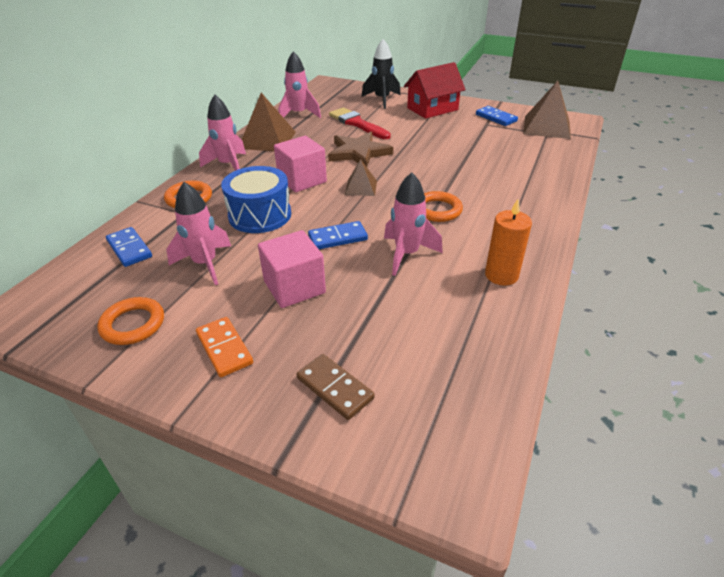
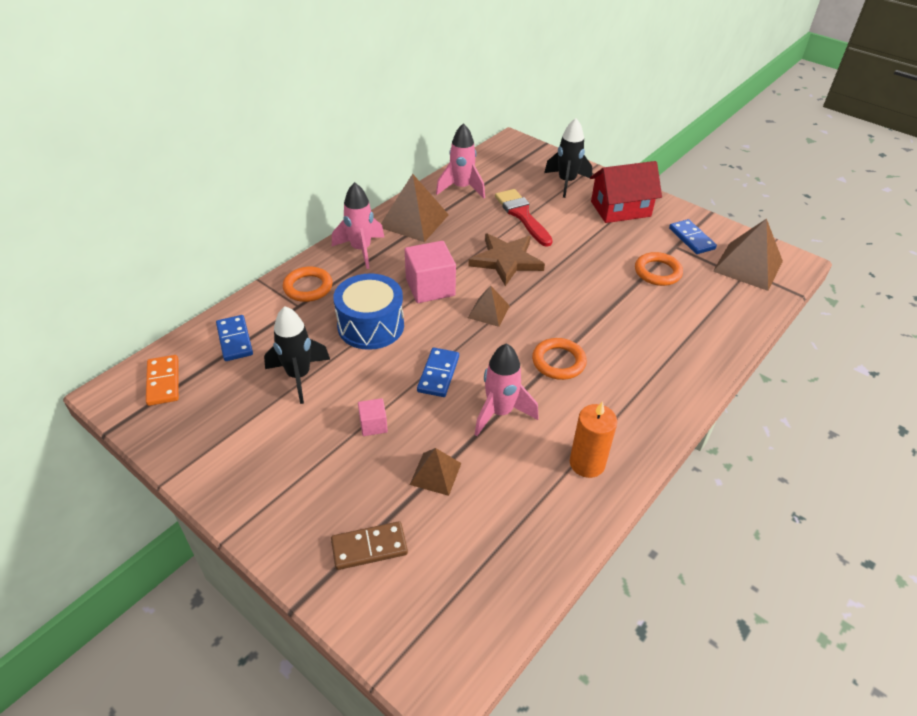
camera: 15 degrees right, 5 degrees up
(133, 324) = (215, 430): orange ring -> orange ring (657, 272)
(205, 264) = (299, 376): pink rocket -> black rocket
(224, 348) = (287, 478): orange domino -> orange domino (163, 382)
(294, 287) = (373, 425): pink cube -> pink cube, size x0.51
(334, 388) = (369, 547): brown domino -> brown domino turned 75 degrees counterclockwise
(337, 238) = (438, 374): blue domino -> blue domino turned 75 degrees counterclockwise
(371, 312) = (435, 473): none -> brown pyramid

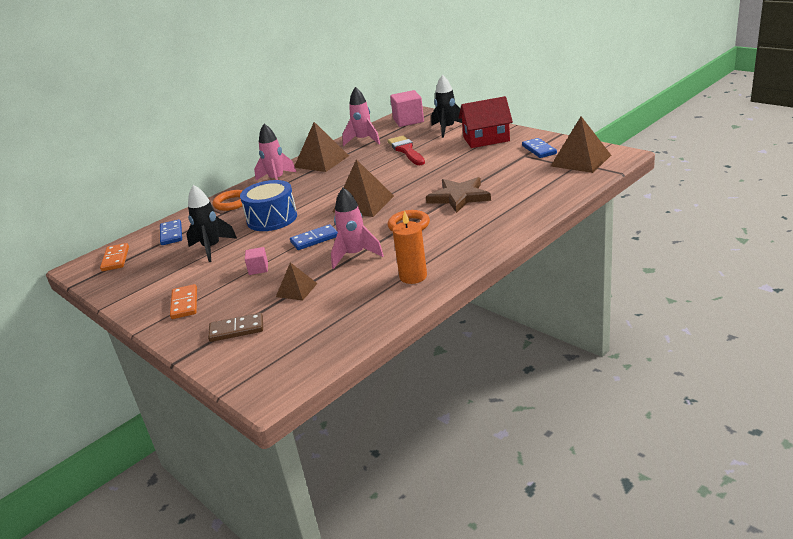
camera: 10 degrees right, 15 degrees down
(283, 486) = (184, 304): none -> orange domino
(430, 287) = (323, 195): pink cube -> pink cube (408, 120)
(438, 374) = (314, 239): blue domino -> blue domino turned 45 degrees clockwise
(488, 311) = (363, 204): brown pyramid -> brown pyramid, size x1.78
(506, 261) = (385, 176): brown star -> brown star (459, 197)
(657, 272) = (504, 171): orange ring -> none

